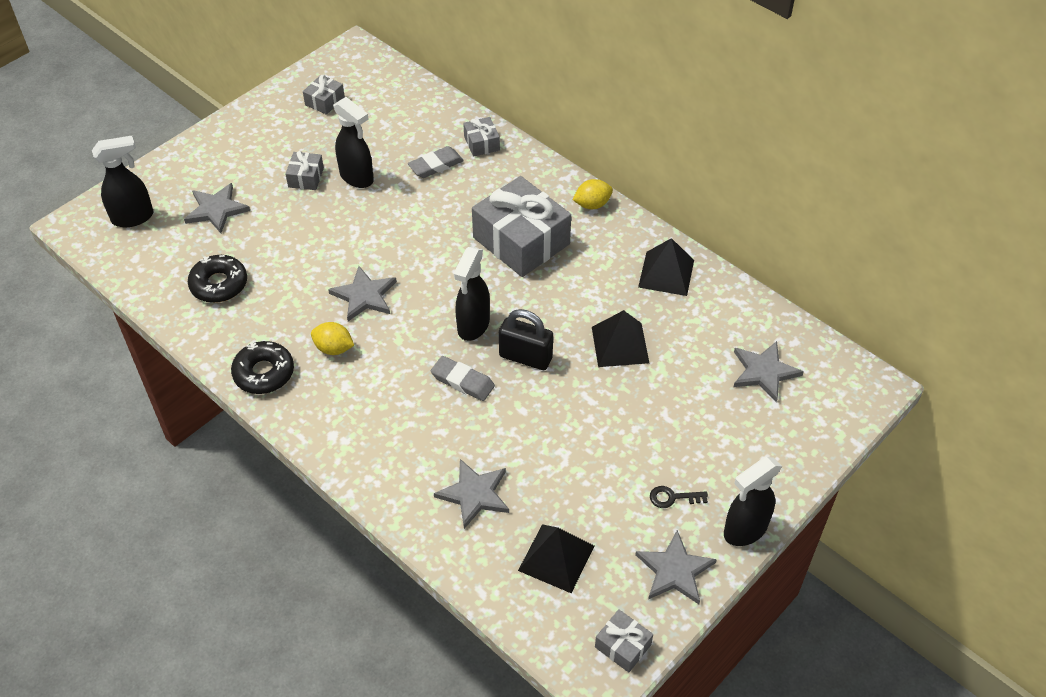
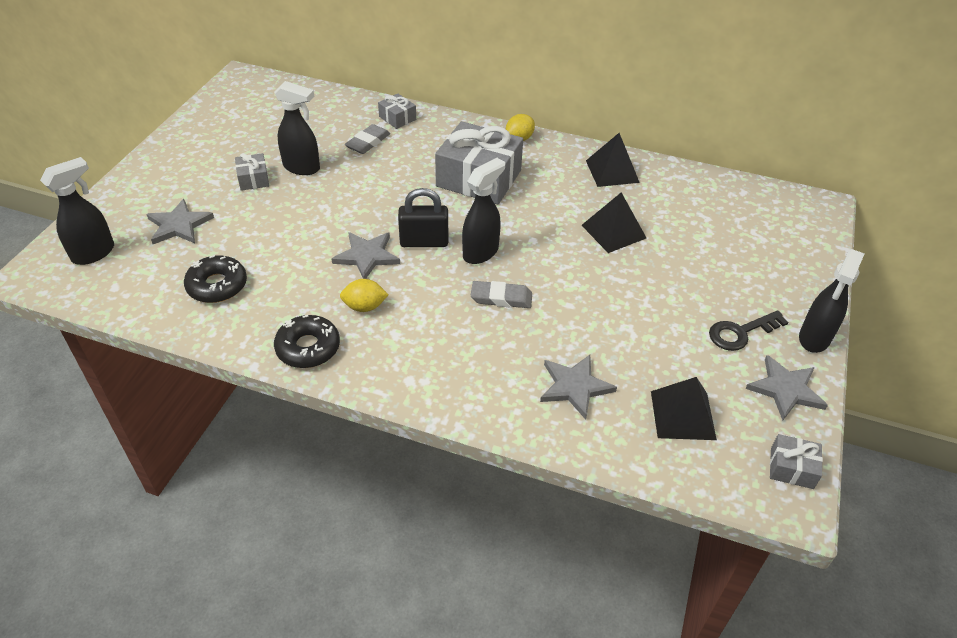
camera: 25 degrees left, 5 degrees down
(324, 101) = (236, 119): grey gift -> none
(473, 326) = (481, 252): black spray bottle -> black spray bottle turned 135 degrees counterclockwise
(525, 357) = (543, 263): black padlock -> black padlock (424, 242)
(673, 498) = (741, 333): black key -> black key, size x1.58
(764, 372) = (738, 219): grey star -> none

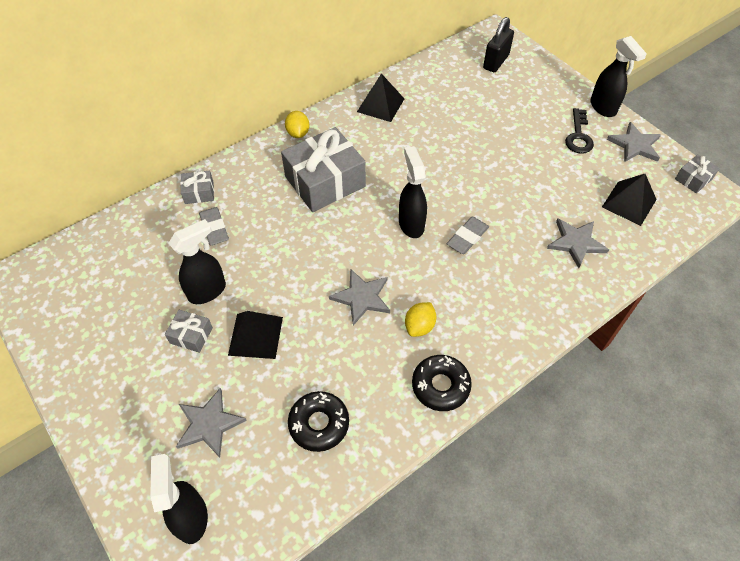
camera: 55 degrees left, 10 degrees up
(424, 242) = (373, 252): black padlock -> black padlock (496, 62)
(613, 231) = (444, 140): black pyramid -> black pyramid (255, 336)

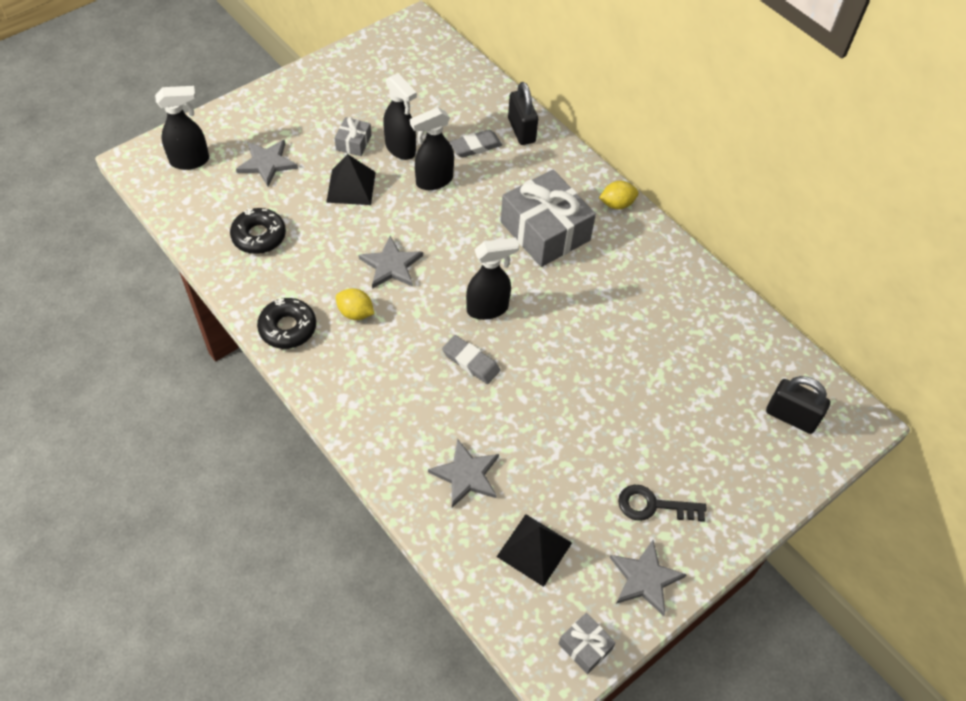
camera: 85 degrees right, 0 degrees up
(199, 192) = (521, 130): grey gift -> black padlock
(380, 105) = (677, 281): black pyramid -> none
(603, 108) = (717, 548): black spray bottle -> black spray bottle (433, 181)

